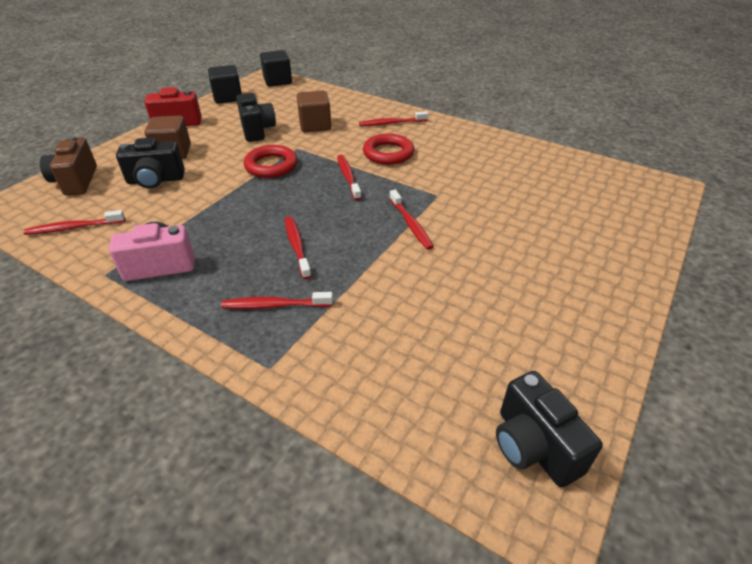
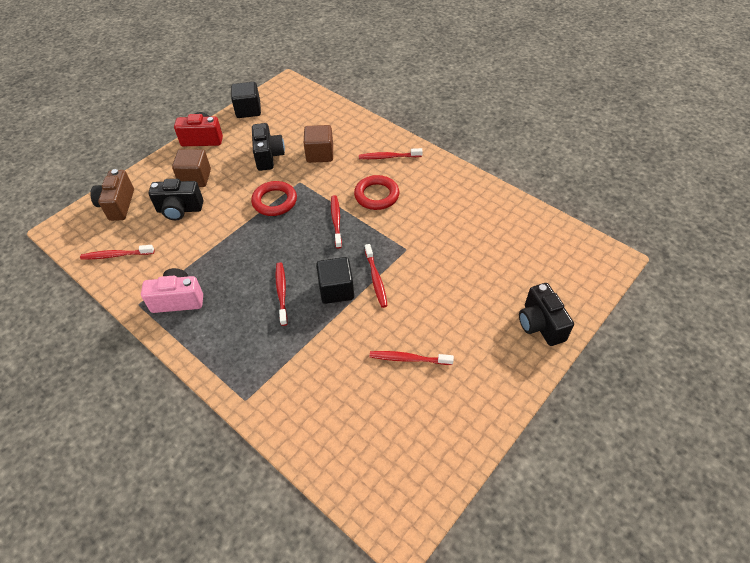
camera: 10 degrees right, 10 degrees up
(274, 305) = (256, 347): red toothbrush -> red toothbrush (408, 359)
(277, 81) = (296, 90): black cube -> black cube (336, 290)
(533, 446) = (409, 484): black camera -> black camera (540, 324)

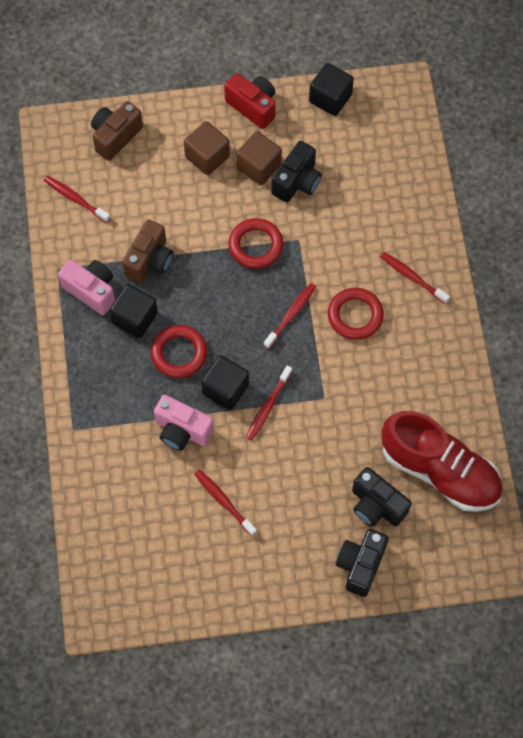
camera: 40 degrees right, 15 degrees up
(179, 210) = (164, 187): black camera -> black camera (376, 506)
(207, 254) = (150, 261): none -> brown camera
(228, 294) = (135, 318): none -> black cube
(281, 292) = (179, 353): red toothbrush -> red ring
(320, 154) = (349, 219): brown cube -> brown cube (259, 167)
(332, 337) = (182, 431): none -> pink camera
(520, 236) = (440, 471): none -> red shoe

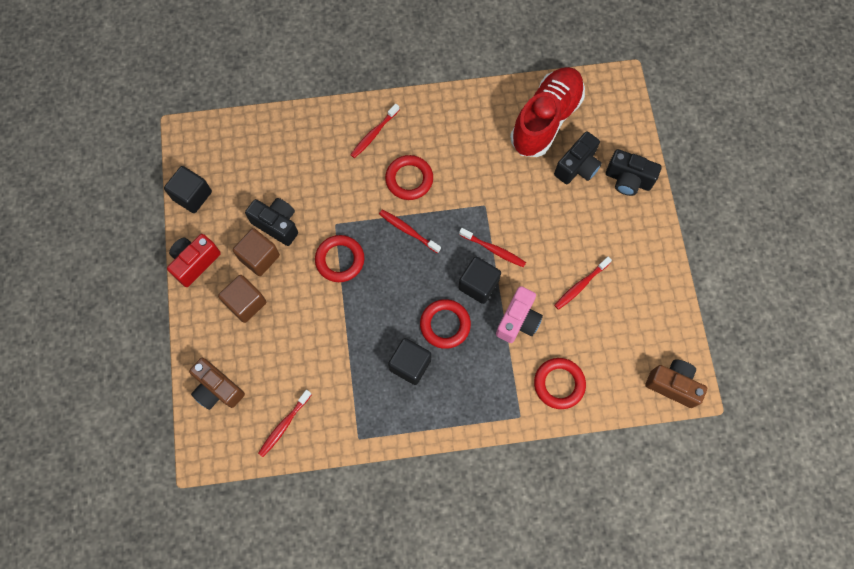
camera: 90 degrees left, 5 degrees up
(91, 291) = (382, 405): pink camera -> none
(107, 472) = (559, 384): none -> red ring
(150, 261) = (352, 353): brown camera -> brown camera (672, 385)

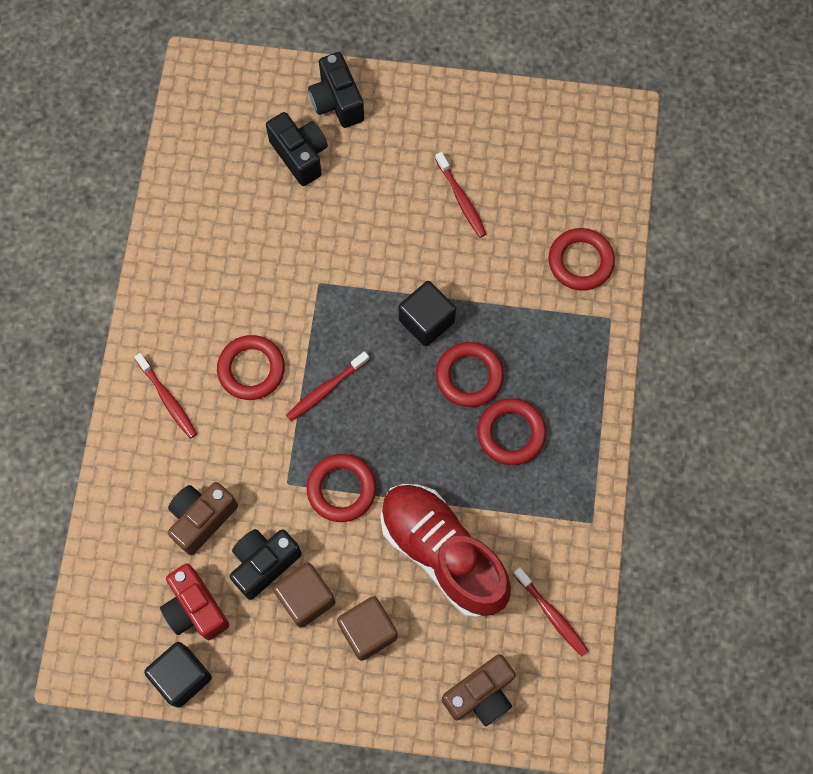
camera: 75 degrees left, 0 degrees up
(195, 262) = (287, 691): red camera -> red camera (195, 608)
(410, 365) = (511, 433): black cube -> red ring
(494, 250) = (384, 289): red toothbrush -> none
(518, 320) = (487, 286): pink camera -> none
(546, 119) = (220, 173): red shoe -> red shoe (442, 553)
(628, 180) = (337, 102): black camera -> black camera turned 120 degrees clockwise
(672, 385) = (613, 135): brown camera -> brown camera (202, 518)

